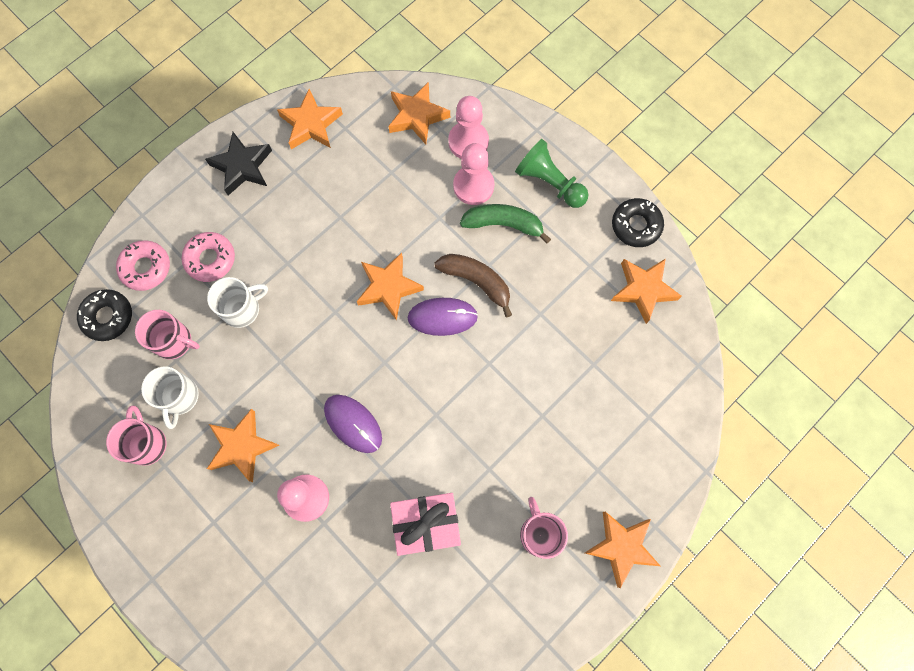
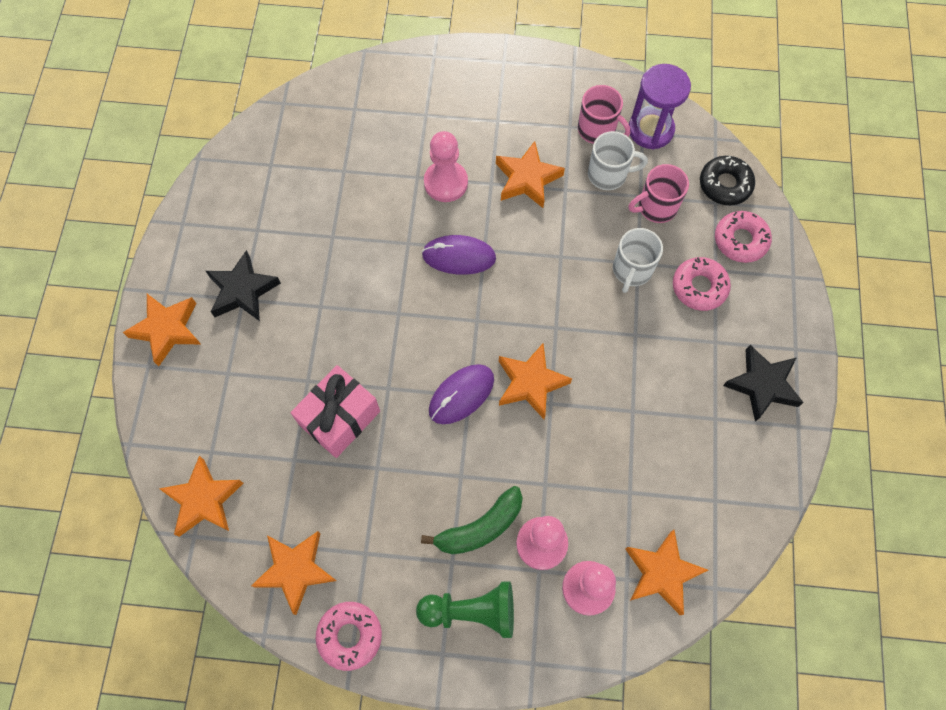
camera: 140 degrees right, 5 degrees down
(108, 408) = (650, 130): none -> purple hourglass
(179, 397) = (608, 174): white mug -> white mug turned 135 degrees clockwise
(311, 124) = (748, 477): orange star -> orange star (204, 500)
(427, 524) = (338, 232): pink gift -> pink gift (340, 418)
(476, 281) = (459, 451): brown banana -> none
(539, 533) = (242, 290): pink mug -> black star
(636, 225) = (350, 636): black donut -> pink donut

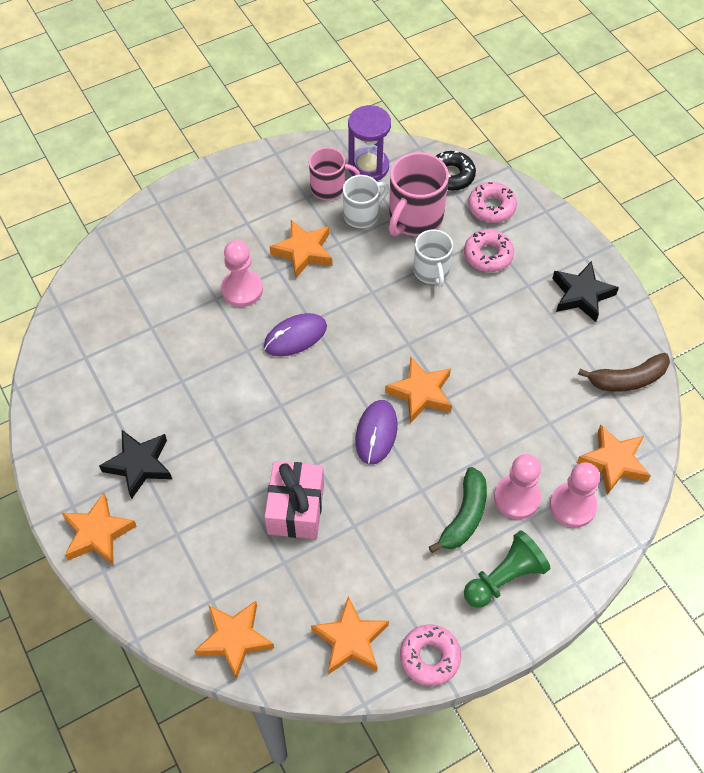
camera: 35 degrees left, 10 degrees down
(656, 207) = (414, 218): pink mug -> pink mug, size x1.55
(741, 500) = (627, 379): none -> brown banana

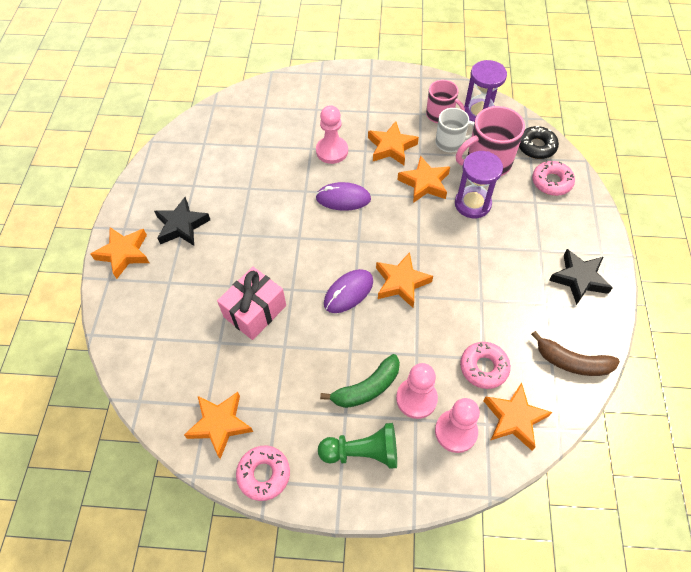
camera: 35 degrees right, 0 degrees up
(234, 639) = (148, 373): orange star -> orange star (424, 183)
(431, 271) = (472, 204): white mug -> purple hourglass
(488, 255) = (524, 214): pink donut -> pink donut (484, 367)

